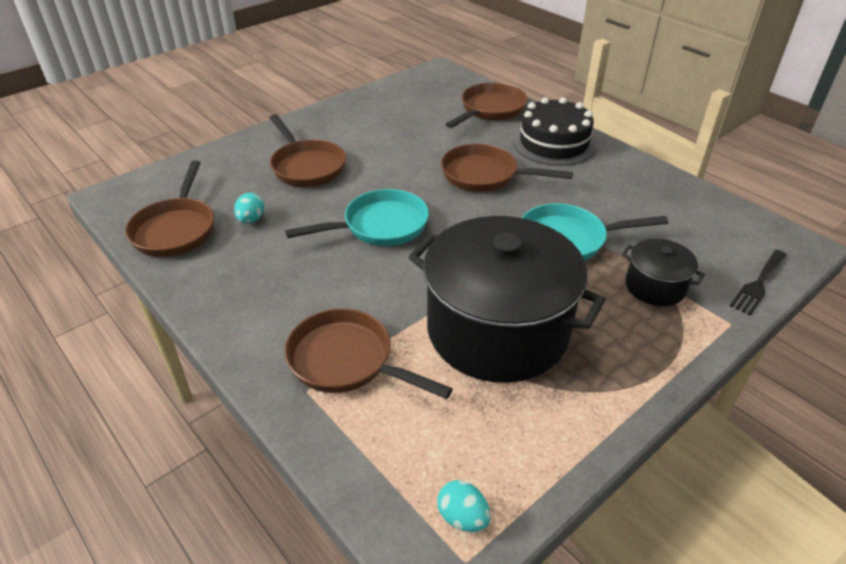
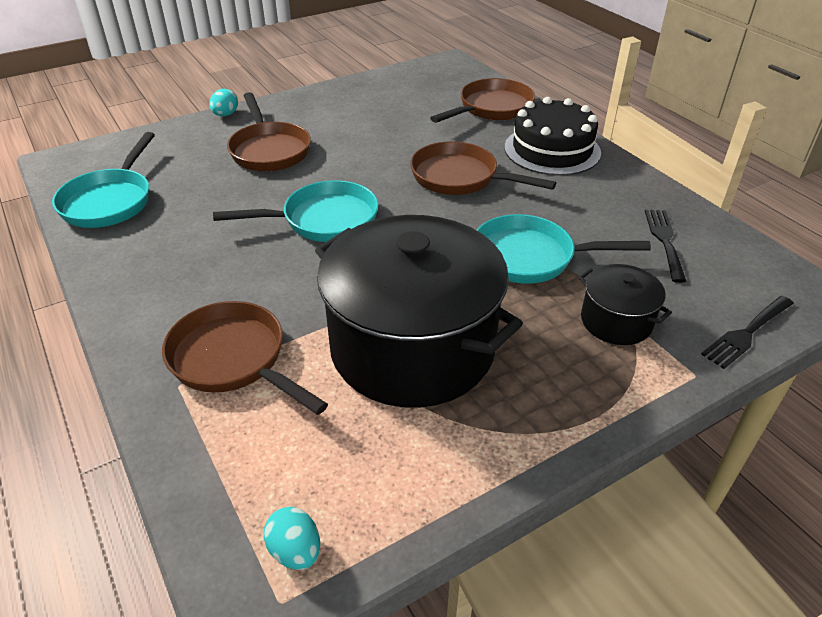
camera: 10 degrees right, 0 degrees up
(176, 229) = (109, 201): brown pan -> turquoise pan
(251, 220) = (190, 199): turquoise egg -> turquoise egg (225, 115)
(671, 213) = (664, 241): none -> black fork

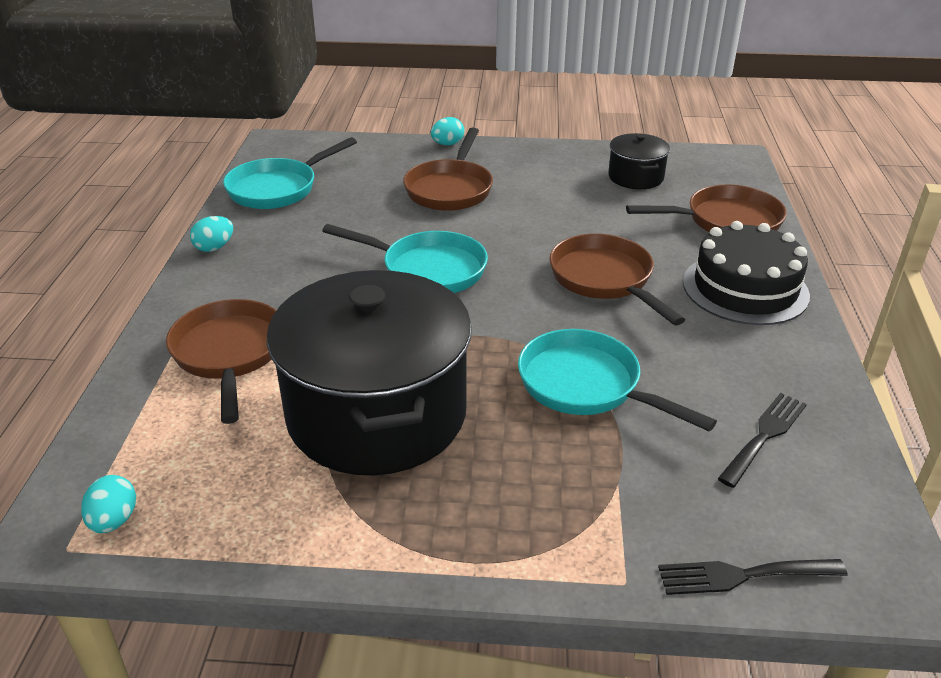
camera: 35 degrees right, 5 degrees down
(107, 275) = (214, 247): none -> turquoise egg
(616, 321) = (602, 488): black pot -> black pot (636, 177)

